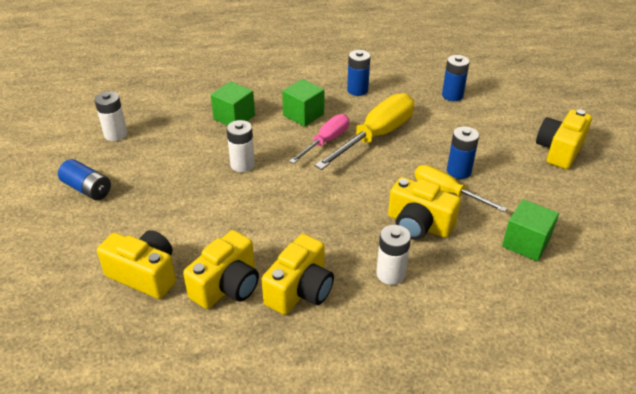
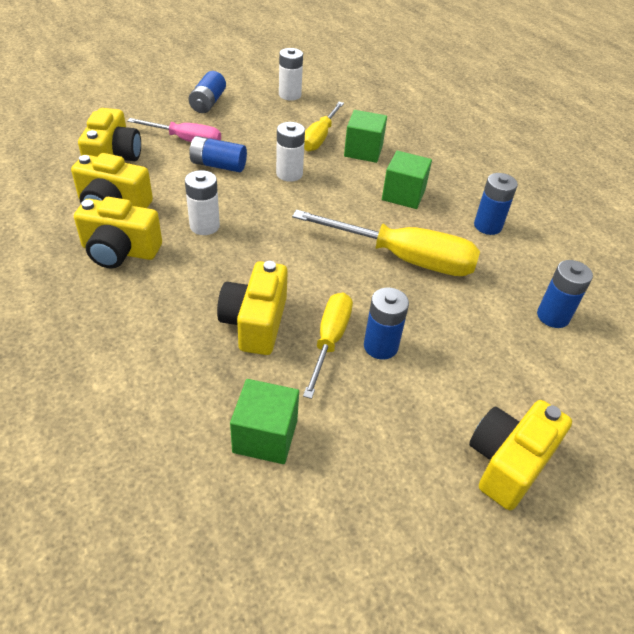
camera: 65 degrees right, 5 degrees up
(199, 135) = (319, 137): none -> yellow screwdriver
(203, 203) = (218, 165): none -> blue battery
(326, 141) = (365, 221): pink screwdriver -> pink screwdriver (186, 140)
(390, 274) = (163, 312): white battery -> white battery (204, 226)
(559, 150) = (508, 463): yellow camera -> yellow camera turned 60 degrees counterclockwise

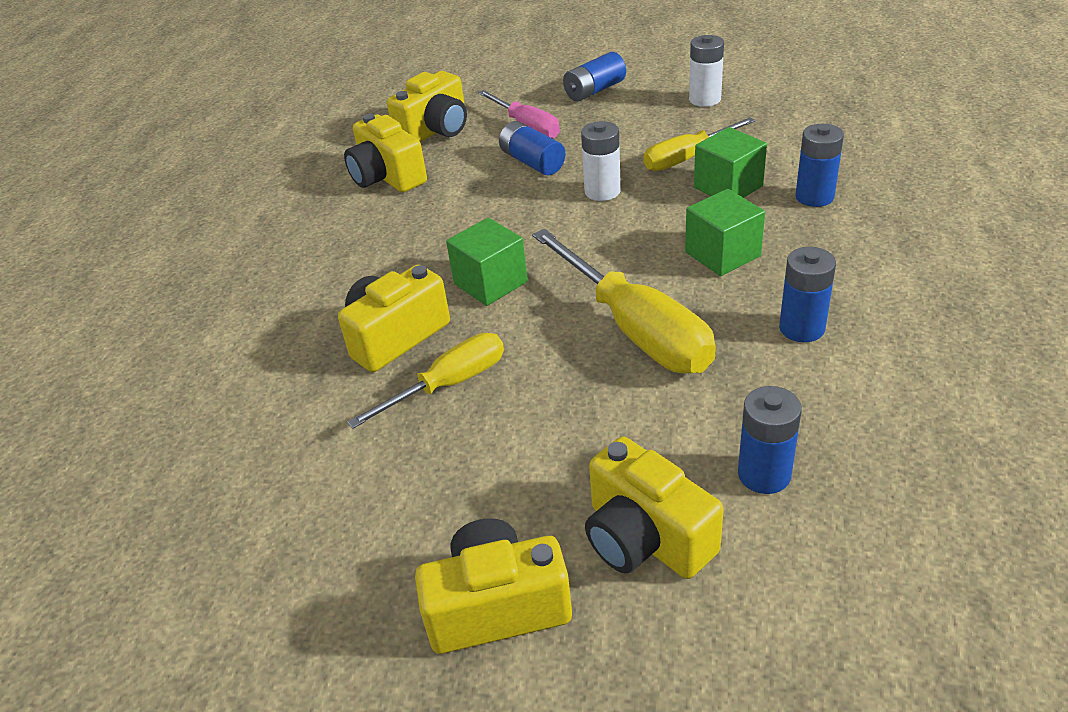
camera: 45 degrees right, 5 degrees down
(120, 251) = (348, 223): yellow camera -> yellow camera (645, 538)
(204, 226) = (450, 222): white battery -> none
(265, 436) = (288, 447): green cube -> green cube (490, 283)
(380, 346) = (496, 414): blue battery -> blue battery (814, 197)

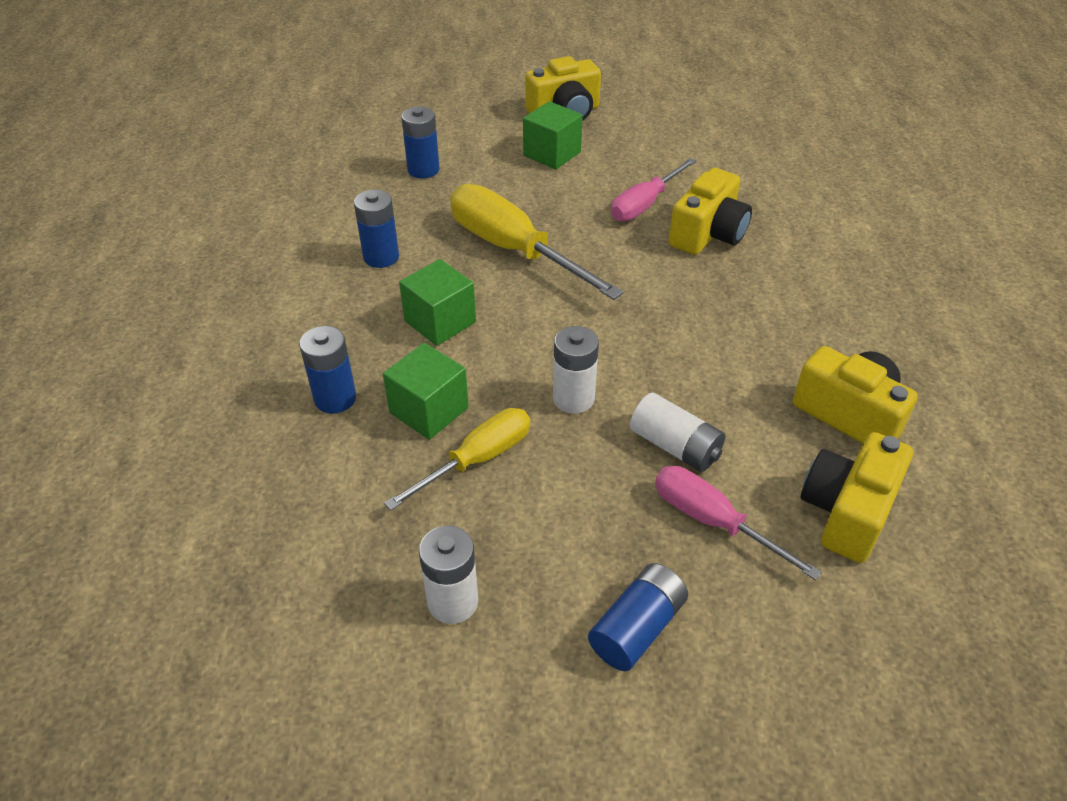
camera: 165 degrees right, 5 degrees up
(448, 384) = (645, 204): yellow screwdriver -> pink screwdriver
(490, 283) = (651, 283): green cube -> green cube (552, 154)
(532, 162) = (675, 446): blue battery -> white battery
(645, 538) = (492, 140): yellow camera -> none

